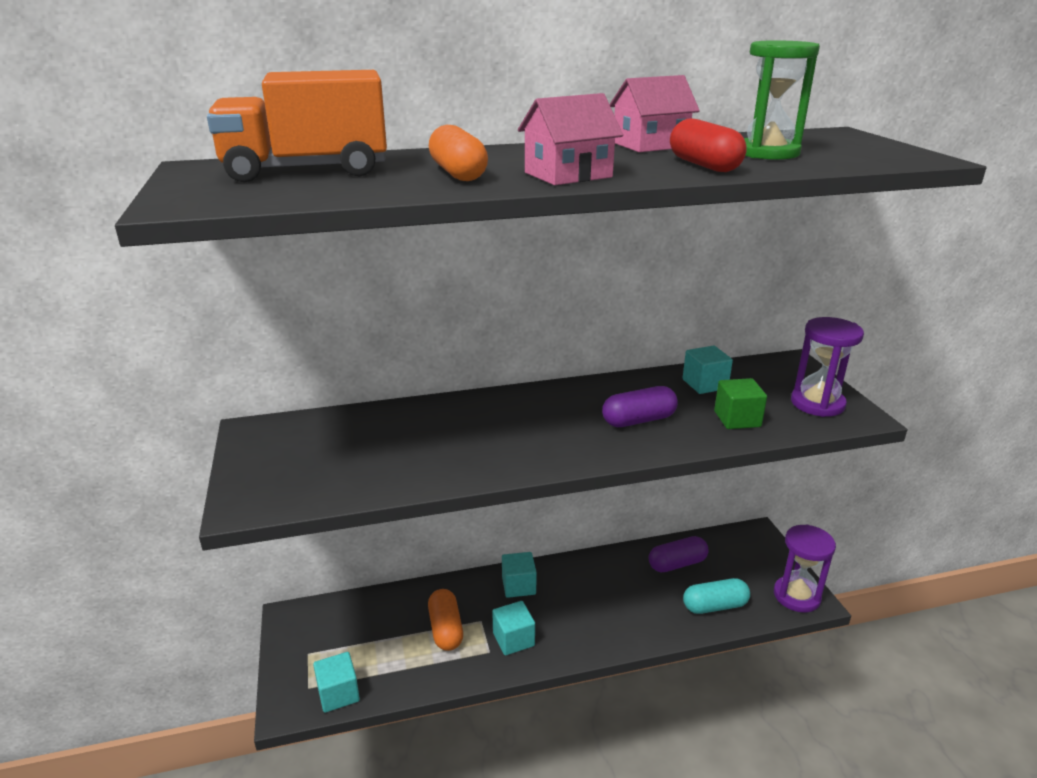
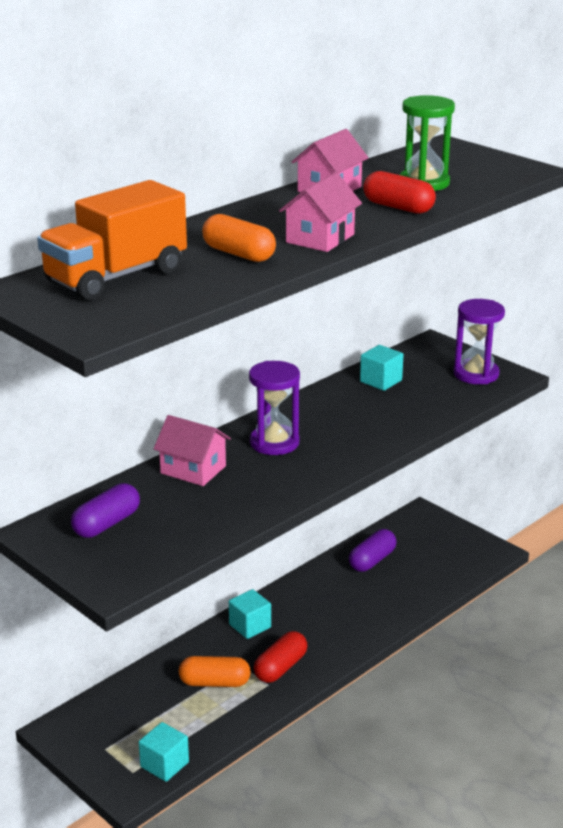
camera: 30 degrees left, 0 degrees up
(442, 416) = (193, 469): none -> pink house
(446, 629) = (214, 682): orange capsule -> orange capsule turned 45 degrees counterclockwise
(513, 639) = (280, 667): turquoise cube -> red capsule
(638, 420) = (356, 426): purple capsule -> purple capsule (106, 524)
(715, 606) = (424, 582): turquoise capsule -> none
(737, 419) = (428, 403): green cube -> none
(796, 596) = (481, 552): purple hourglass -> purple hourglass (274, 443)

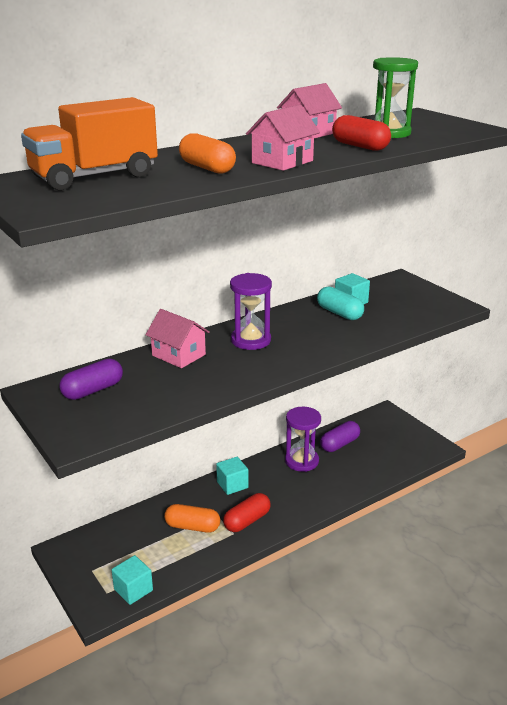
camera: 10 degrees right, 0 degrees up
(371, 397) = (339, 313): none -> turquoise capsule
(476, 374) = (429, 303): purple hourglass -> purple hourglass (301, 461)

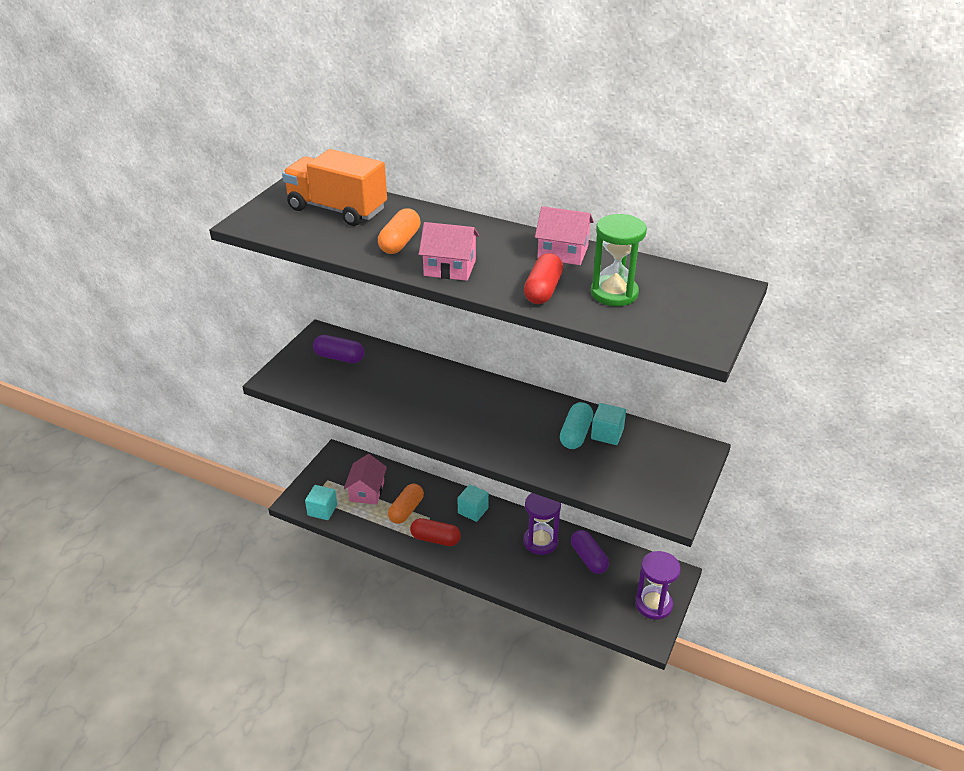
camera: 60 degrees right, 10 degrees up
(179, 355) = (420, 374): pink house -> pink house (367, 491)
(192, 527) = (406, 510): orange capsule -> orange capsule turned 45 degrees clockwise
(251, 340) = (475, 401): purple hourglass -> purple hourglass (653, 604)
(339, 444) = (588, 558): purple capsule -> purple capsule turned 45 degrees clockwise

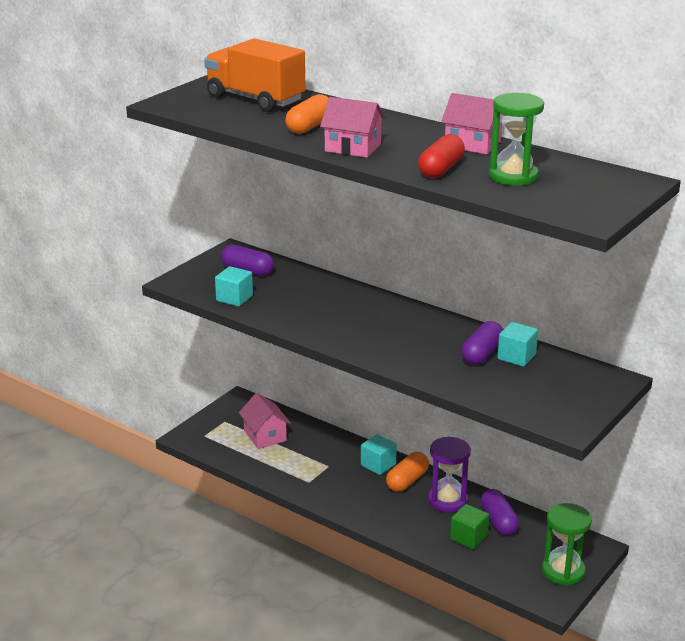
camera: 10 degrees right, 10 degrees down
(322, 510) = (213, 447): turquoise cube -> turquoise cube (234, 298)
(367, 491) = (265, 436): pink house -> pink house turned 45 degrees counterclockwise
(406, 510) = (304, 457): orange capsule -> orange capsule (407, 481)
(435, 539) = (330, 485): red capsule -> none
(566, 579) = (468, 537): none -> green cube
(575, 434) = (482, 354): turquoise capsule -> purple capsule
(653, 604) = (563, 571): purple hourglass -> green hourglass

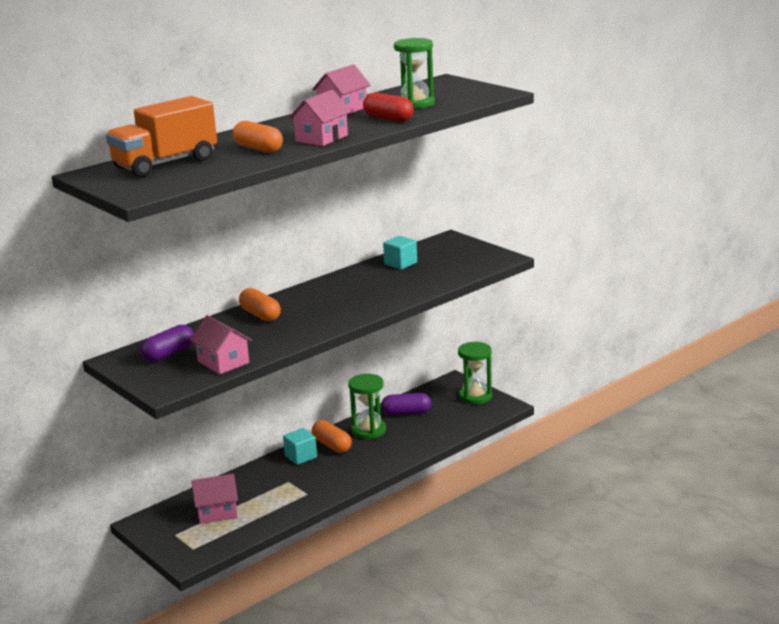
camera: 75 degrees left, 5 degrees down
(234, 298) = (223, 362): turquoise cube -> pink house
(345, 298) = (260, 315): none -> orange capsule
(447, 500) = (368, 431): purple hourglass -> green hourglass
(468, 537) = (421, 427): green cube -> none
(482, 354) = (389, 274): purple capsule -> none

